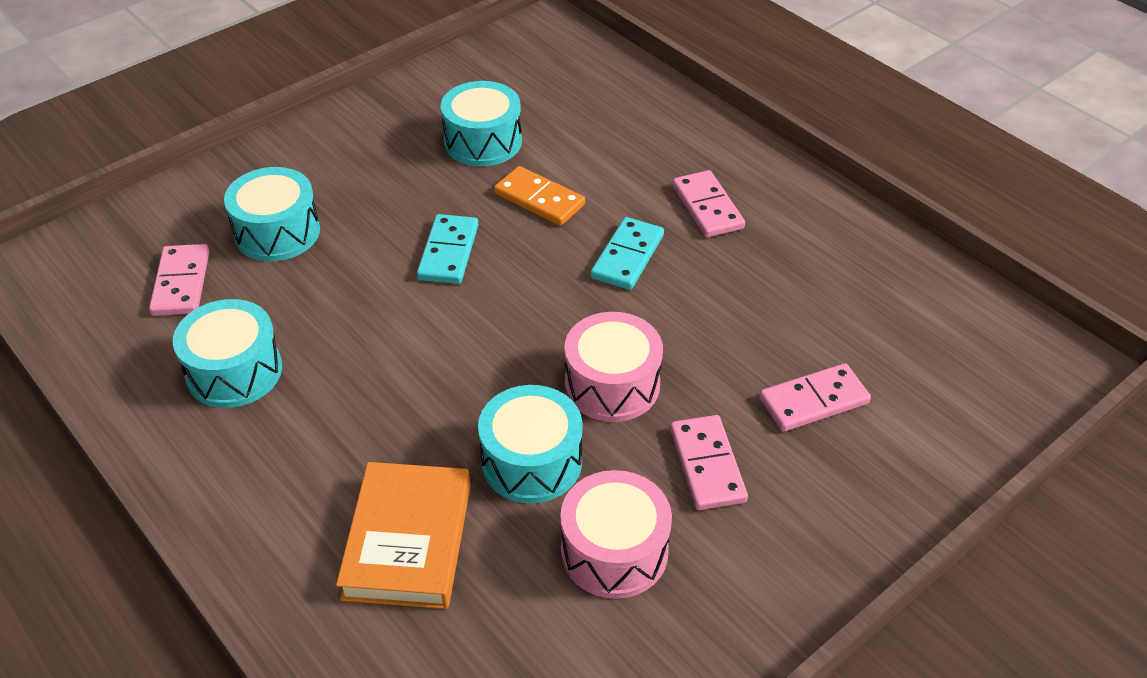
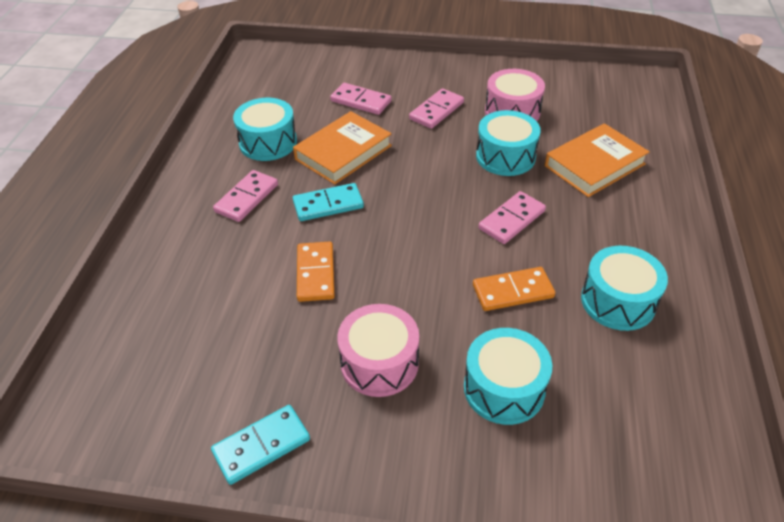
camera: 130 degrees left, 0 degrees up
(181, 283) = (609, 398): pink domino -> pink domino (511, 220)
(347, 308) = (512, 291): none -> orange domino
(448, 252) = (413, 281): turquoise domino -> turquoise domino (261, 446)
(483, 141) = (280, 348): turquoise drum -> turquoise drum (268, 142)
(612, 384) = (428, 159): pink drum -> pink drum (379, 363)
(710, 318) = (343, 152): none -> orange book

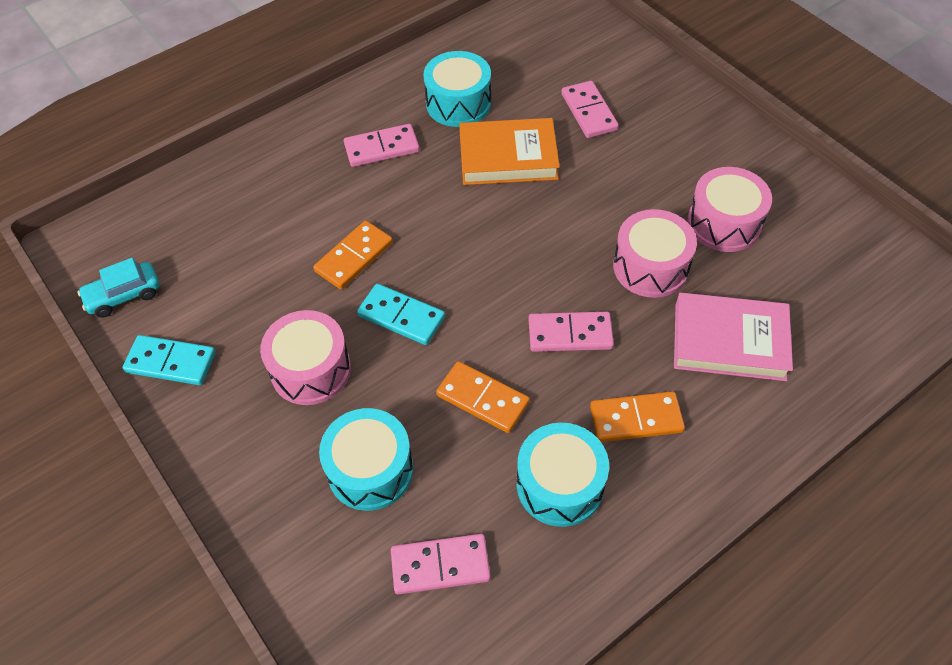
camera: 45 degrees right, 10 degrees up
(152, 433) = (123, 295): none -> turquoise car
(328, 205) = (435, 201): turquoise domino -> turquoise domino (401, 316)
(436, 111) = (648, 170): pink domino -> pink domino (440, 566)
(505, 156) = (650, 267): turquoise drum -> pink drum
(594, 165) = (729, 341): orange book -> pink book
(606, 236) = (636, 419): none -> orange domino

